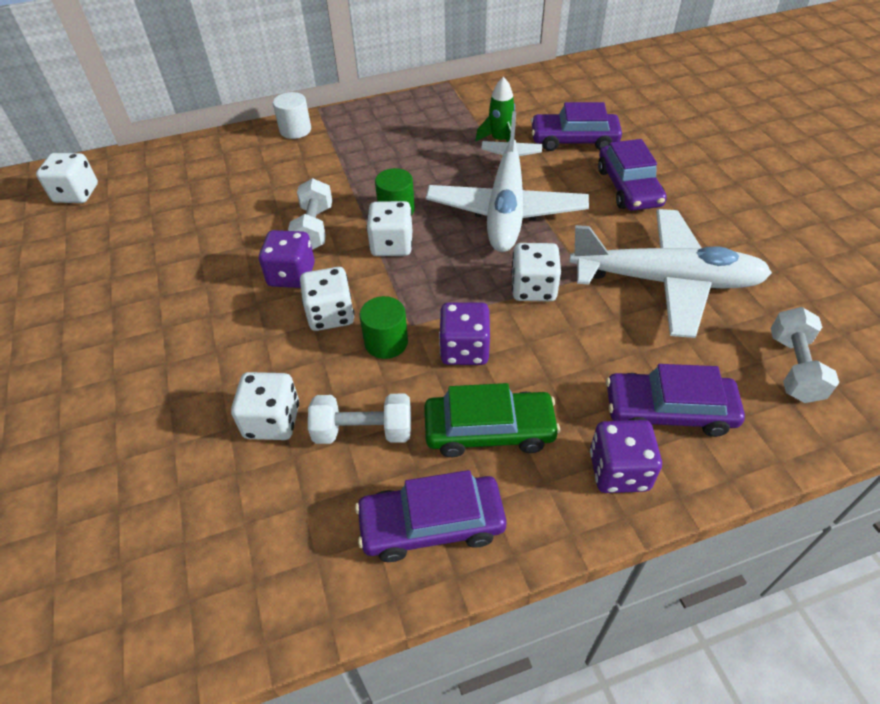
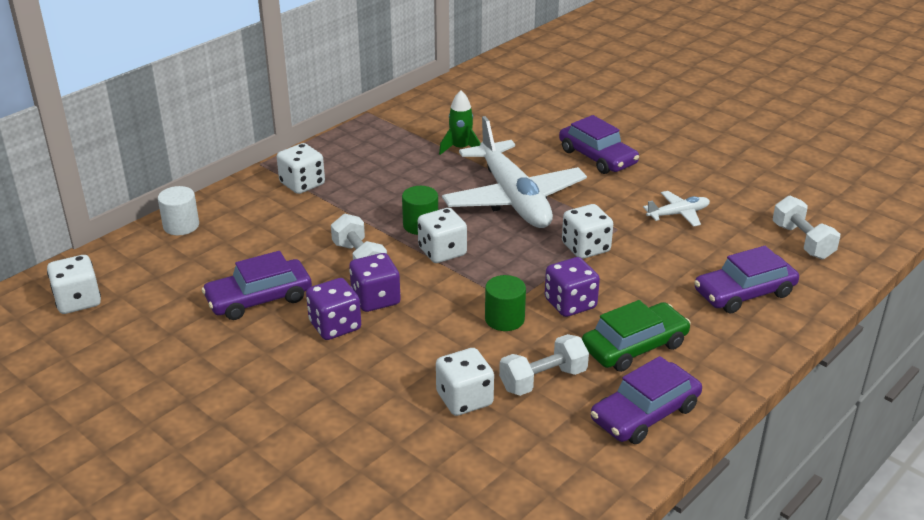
camera: 30 degrees left, 15 degrees down
(295, 130) = (257, 187): white cylinder -> white cylinder (181, 226)
(331, 315) = (439, 315): white dice -> white dice (302, 184)
(574, 140) = (524, 133): purple car -> purple car (259, 299)
(619, 471) = (741, 338): purple dice -> purple dice (335, 326)
(666, 282) = (678, 214): white plane -> white plane, size x0.43

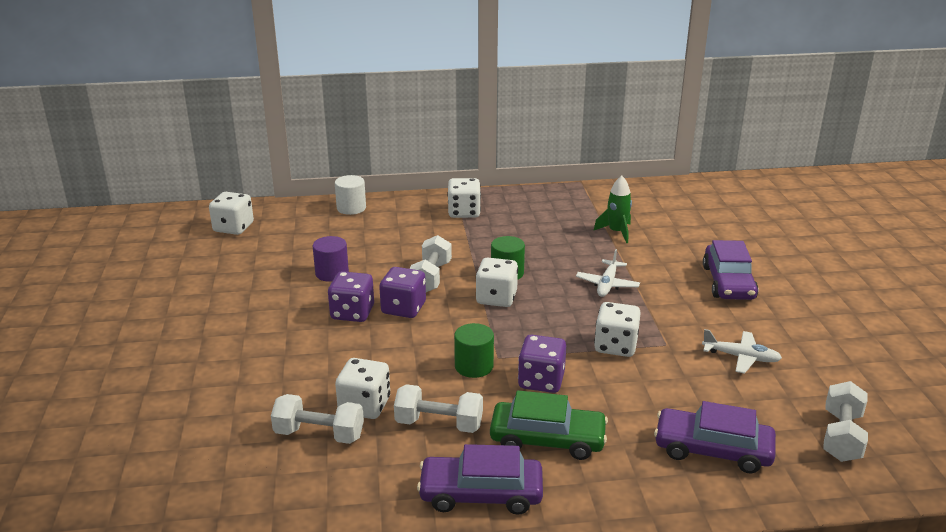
camera: 40 degrees right, 5 degrees down
(259, 299) = (332, 273): purple car -> purple cylinder
(462, 443) = (319, 434): none -> white dumbbell
(513, 199) = (607, 284): white plane -> white plane, size x0.43

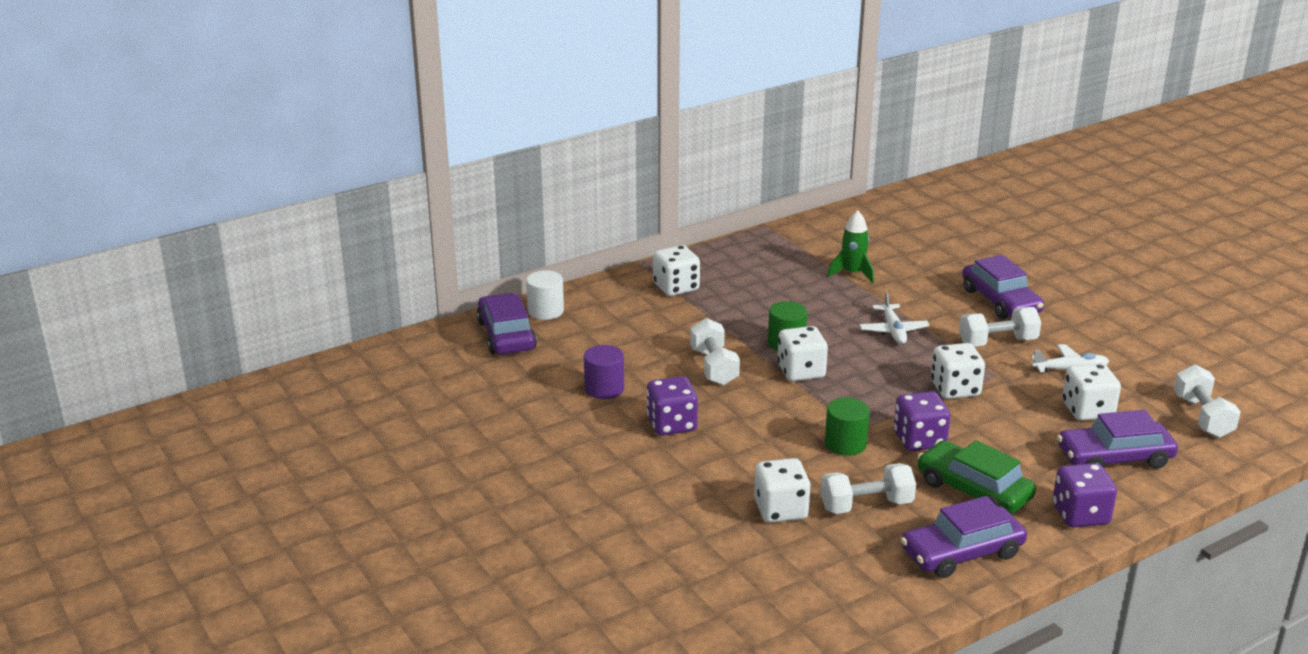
camera: 25 degrees left, 0 degrees up
(233, 228) = (432, 366): white dice -> white dice (1087, 410)
(305, 218) = (506, 335): none -> purple car
(319, 434) = (765, 548): white dumbbell -> white dumbbell (997, 342)
(403, 308) = (719, 406): purple dice -> purple dice (1080, 515)
(547, 439) = (974, 490): green car -> green car turned 120 degrees counterclockwise

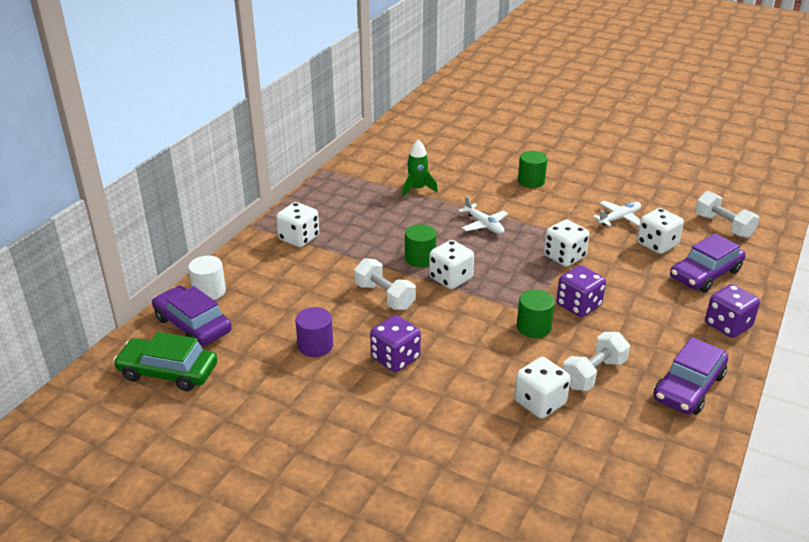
camera: 30 degrees left, 5 degrees up
(974, 490) = (648, 332): green car -> green car (168, 372)
(997, 342) = (557, 212): white dumbbell -> none
(1000, 301) = (531, 181): purple car -> green cylinder

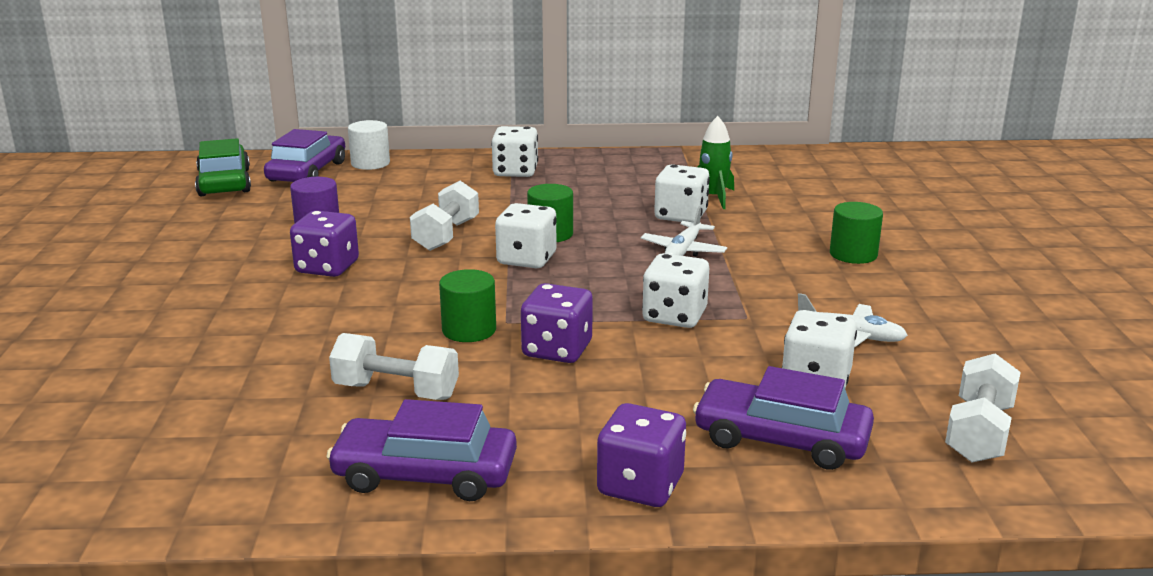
camera: 60 degrees right, 10 degrees down
(540, 402) = (301, 367): white dice -> white dice (681, 216)

